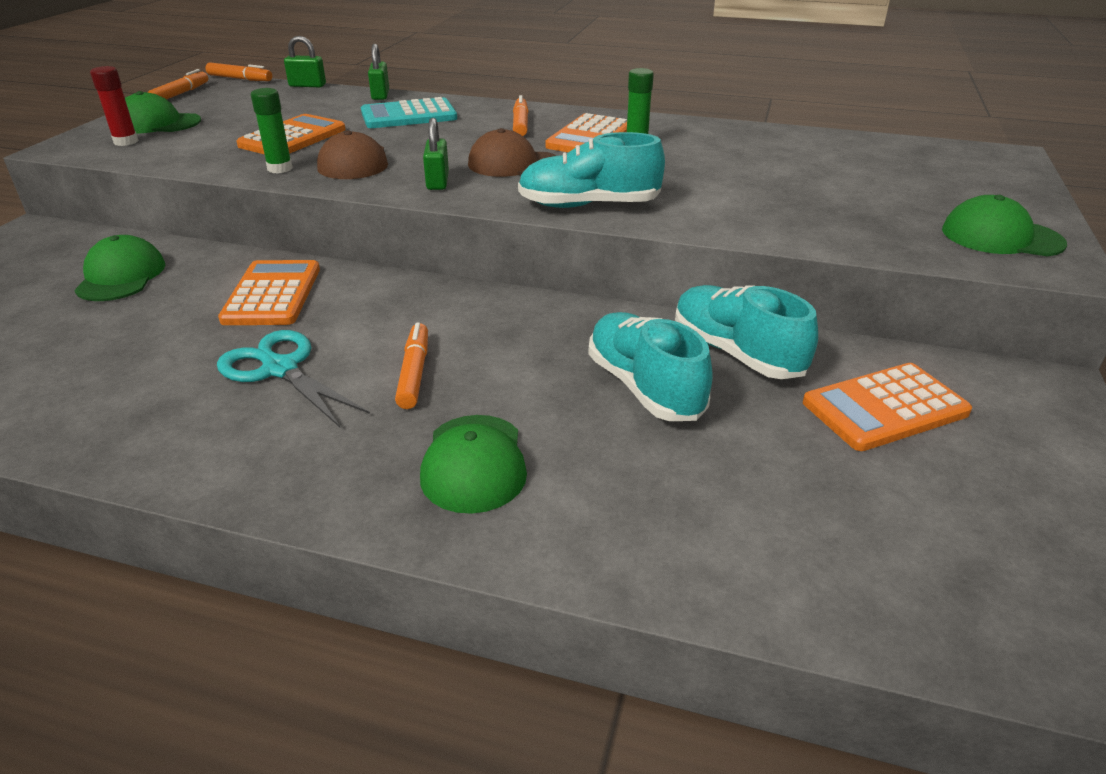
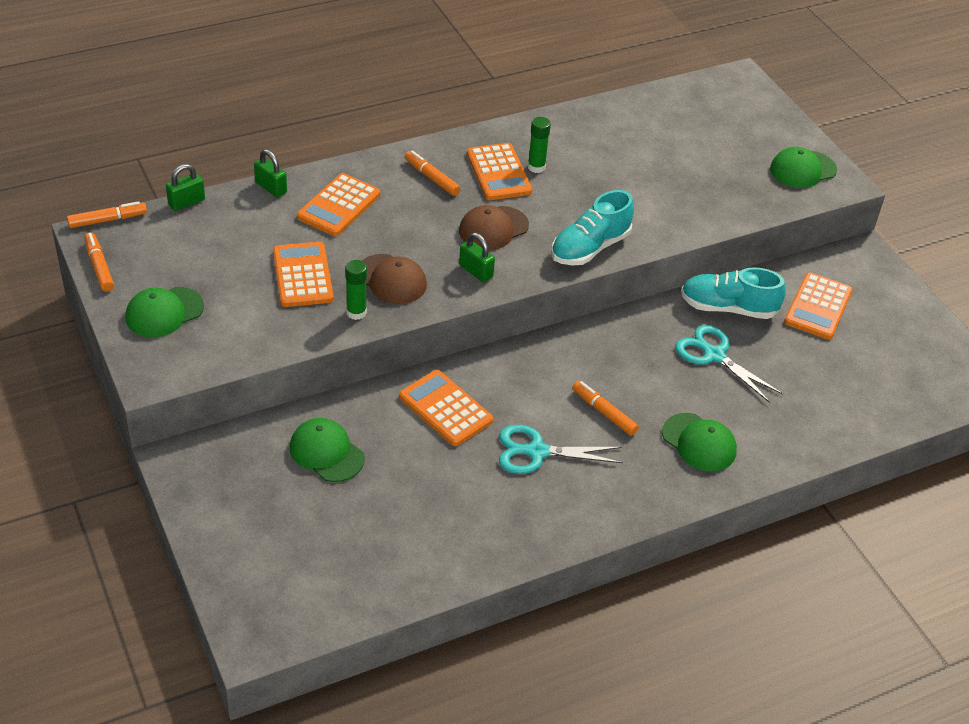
camera: 45 degrees left, 10 degrees up
(126, 142) = (187, 345): red glue stick -> none
(409, 115) = (339, 206): turquoise calculator -> orange calculator
(644, 387) = (714, 355): turquoise shoe -> turquoise scissors

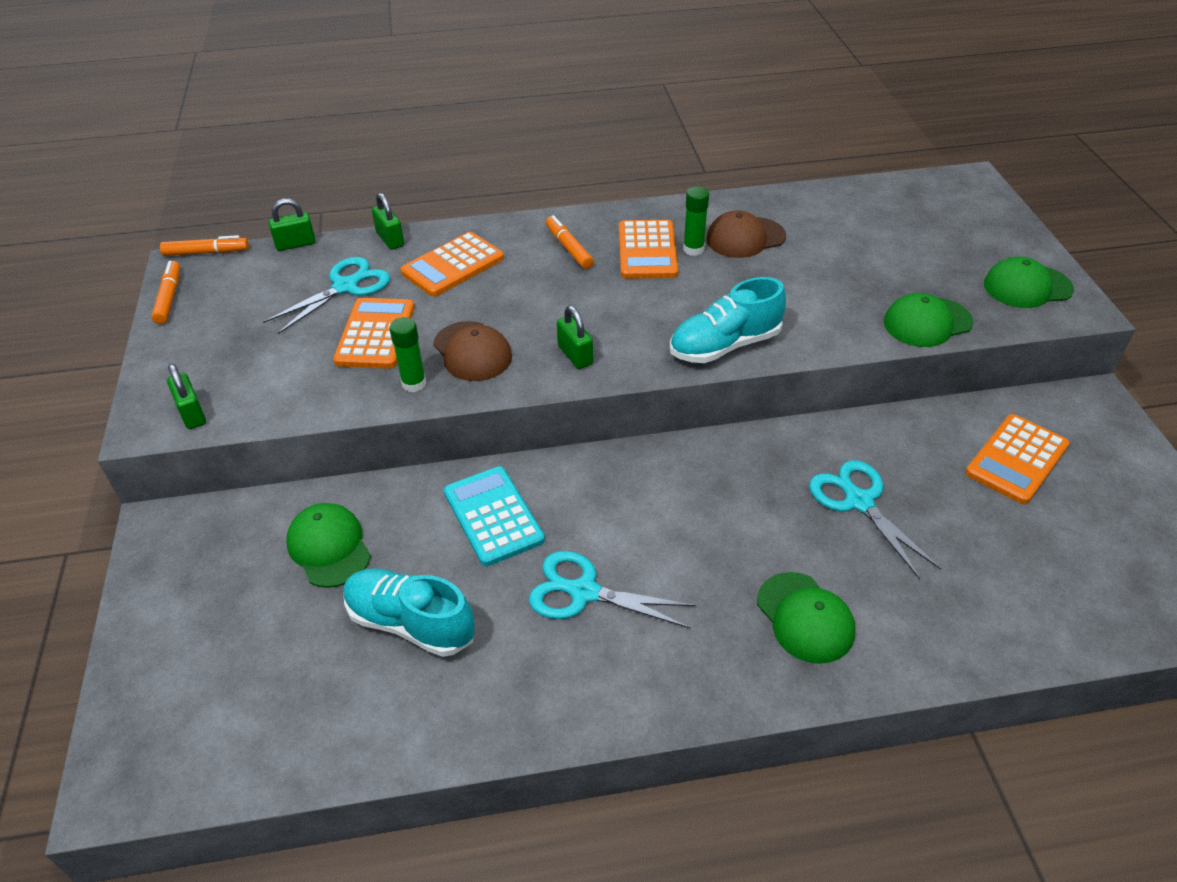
camera: 20 degrees right, 0 degrees up
(164, 312) = (205, 354): green cap -> green cap (927, 322)
(183, 363) = (192, 414): none -> green padlock
(254, 237) = (345, 287): none -> turquoise scissors
(445, 409) = (493, 516): orange calculator -> turquoise calculator
(493, 228) = (616, 309): brown cap -> brown cap (745, 238)
(604, 412) = (689, 554): orange marker -> none
(728, 308) = (893, 444): turquoise shoe -> turquoise shoe (410, 623)

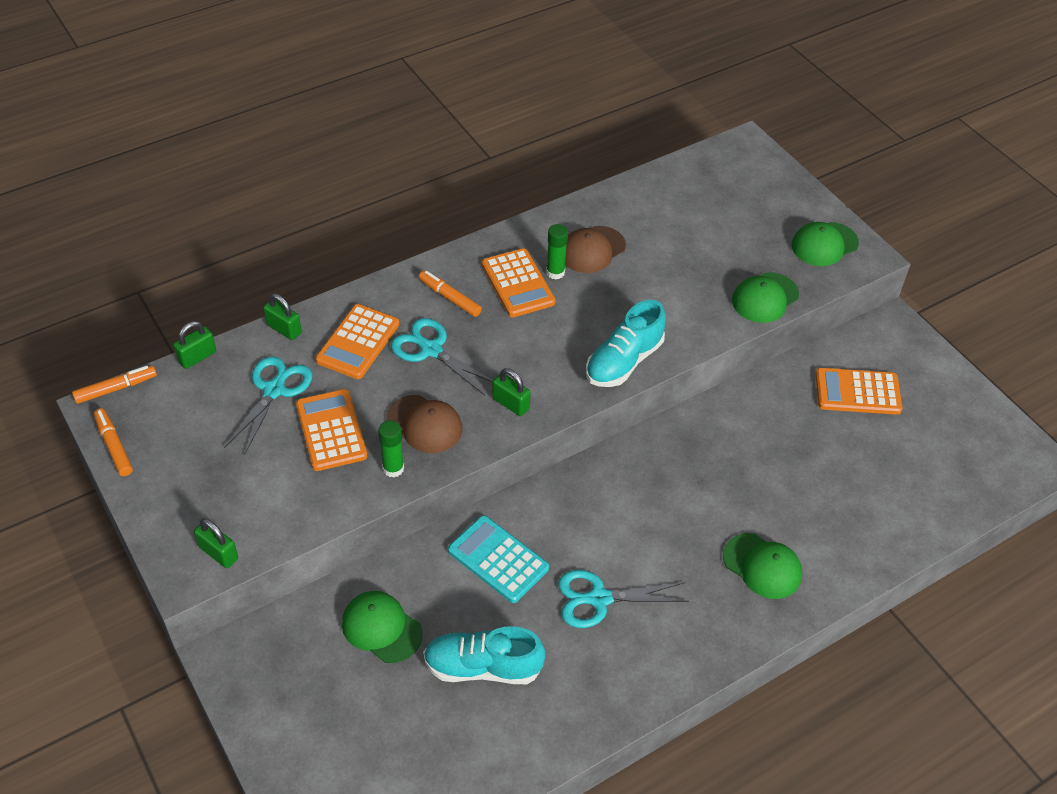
camera: 25 degrees left, 5 degrees up
(859, 502) = (762, 461): turquoise scissors -> turquoise scissors (431, 350)
(1016, 459) = (857, 392): orange calculator -> orange calculator turned 75 degrees clockwise

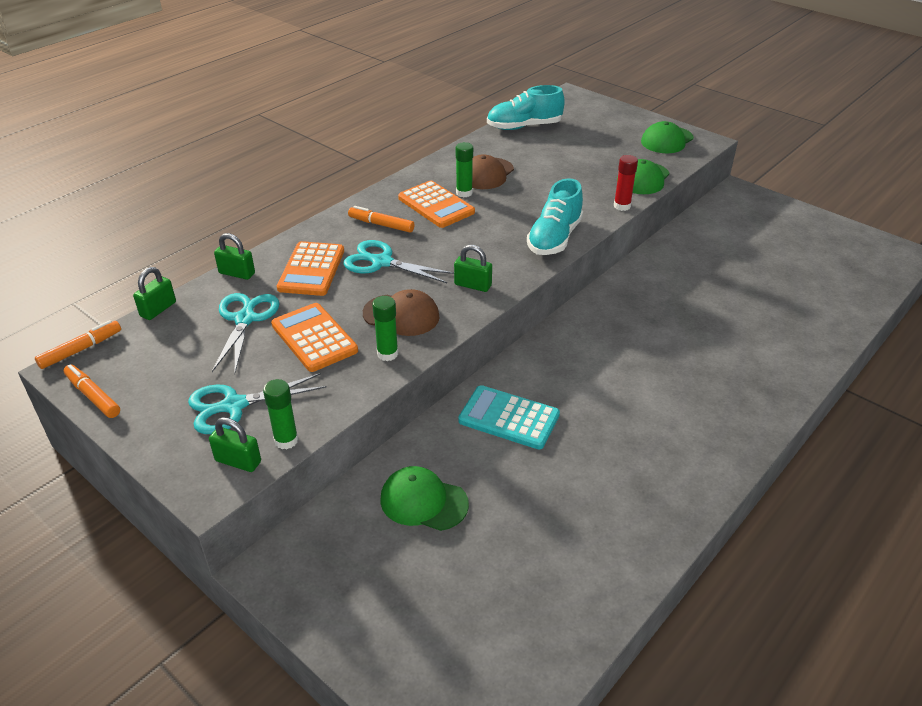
camera: 15 degrees left, 10 degrees down
(267, 542) = (286, 440): none -> green glue stick
(483, 667) = (539, 509): turquoise shoe -> turquoise shoe (524, 126)
(599, 599) = (617, 427): turquoise scissors -> turquoise scissors (234, 406)
(720, 333) = (622, 206): none -> red glue stick
(762, 566) = (741, 369): green cap -> none
(857, 392) = (739, 237): orange calculator -> none

